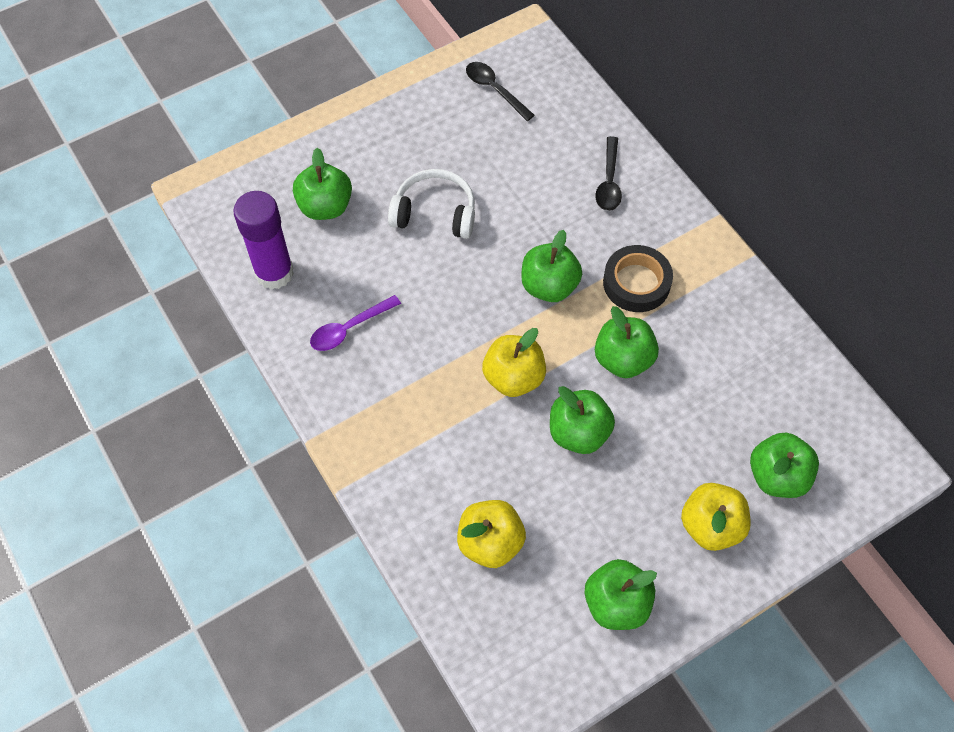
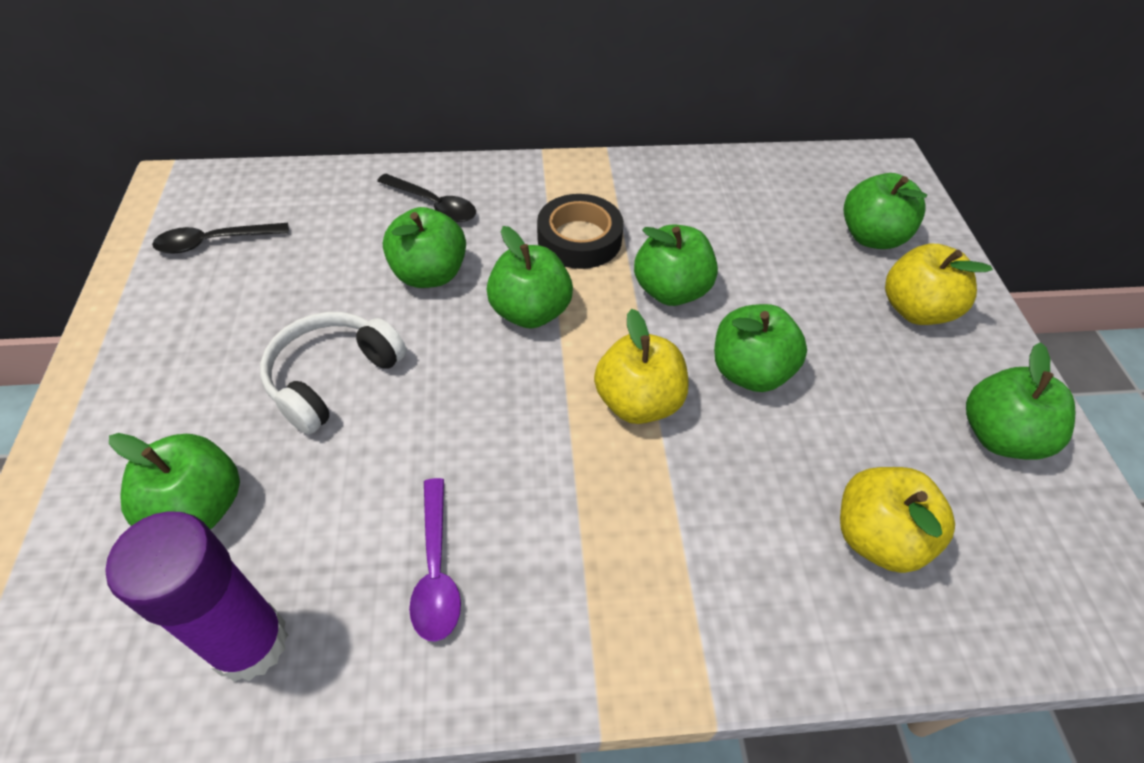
camera: 65 degrees left, 10 degrees down
(544, 215) = (429, 274): none -> green apple

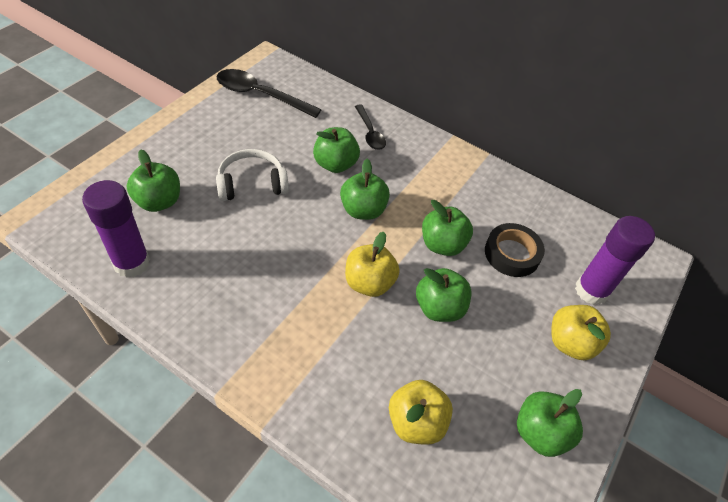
camera: 35 degrees right, 0 degrees up
(214, 242) = (260, 95): black spoon -> black spoon, size x1.65
(436, 570) = (217, 287): purple spoon -> none
(579, 239) = (423, 191): black tape -> black tape (512, 254)
(871, 237) = (591, 291): green apple -> purple glue stick

